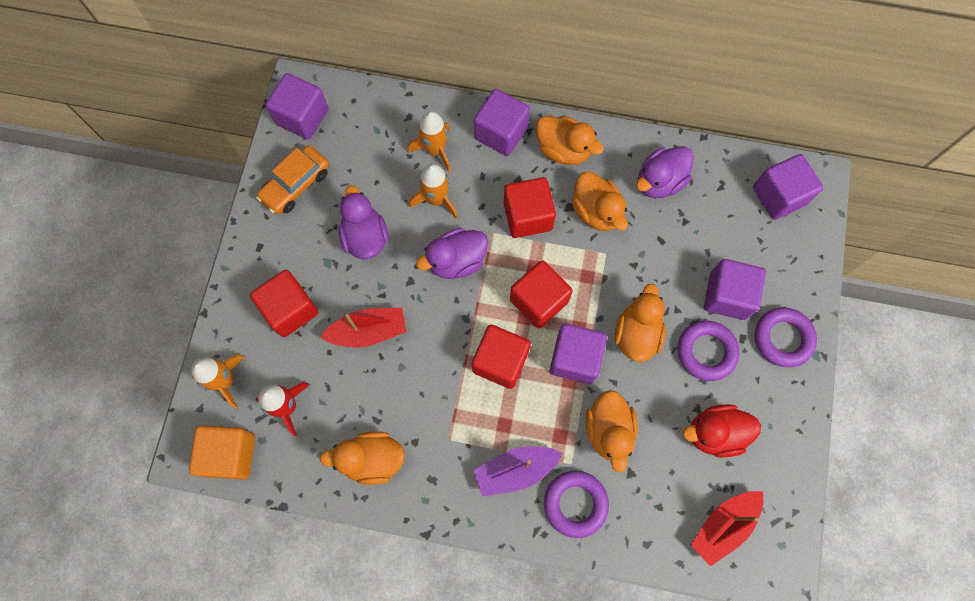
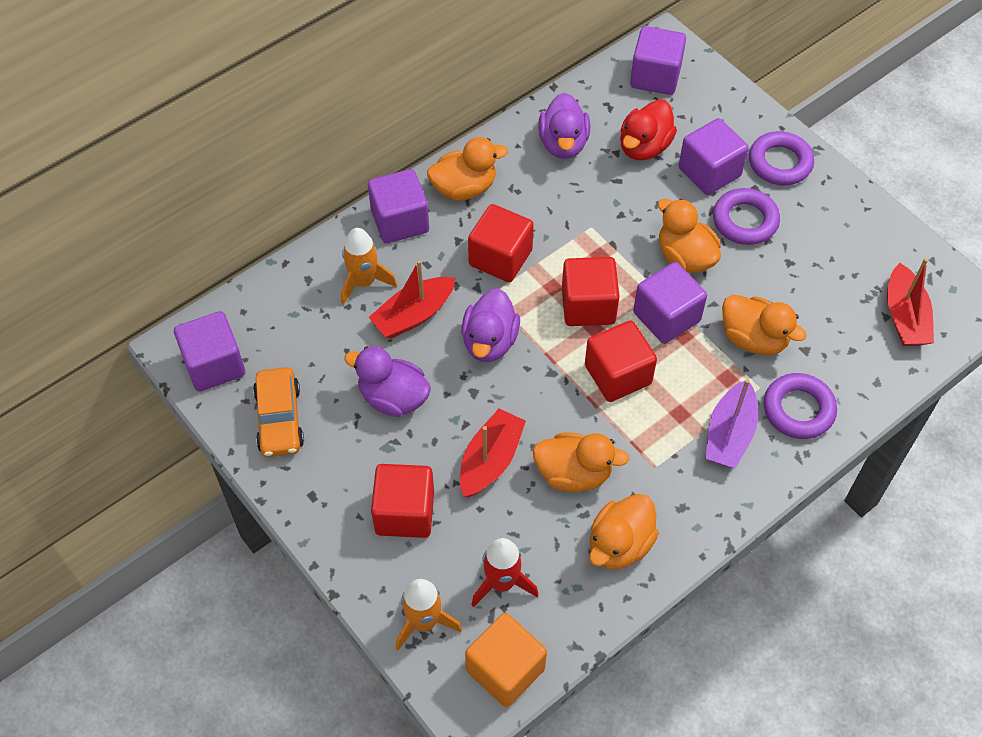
camera: 50 degrees left, 15 degrees down
(436, 199) = (413, 315): orange rocket -> red boat
(596, 211) = (546, 206): orange duck -> orange duck (573, 473)
(714, 433) = (820, 266): red duck -> red duck (644, 147)

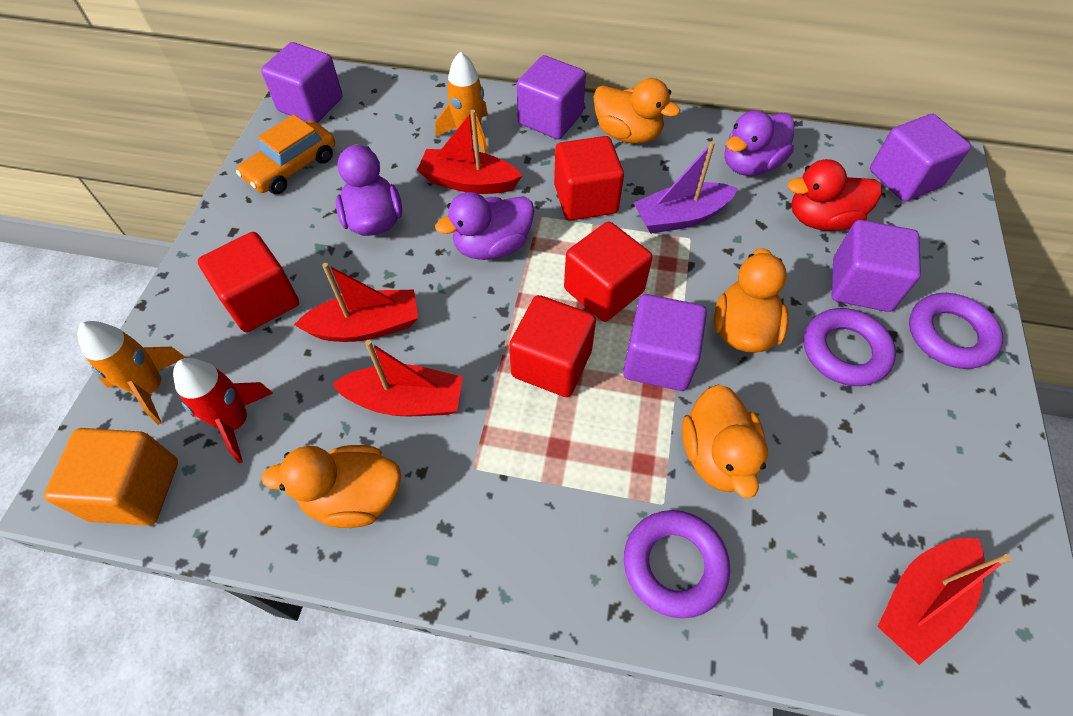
camera: 50 degrees right, 0 degrees up
(573, 473) = (406, 401): orange duck -> red boat
(729, 434) = (576, 513): purple boat -> purple boat (680, 217)

